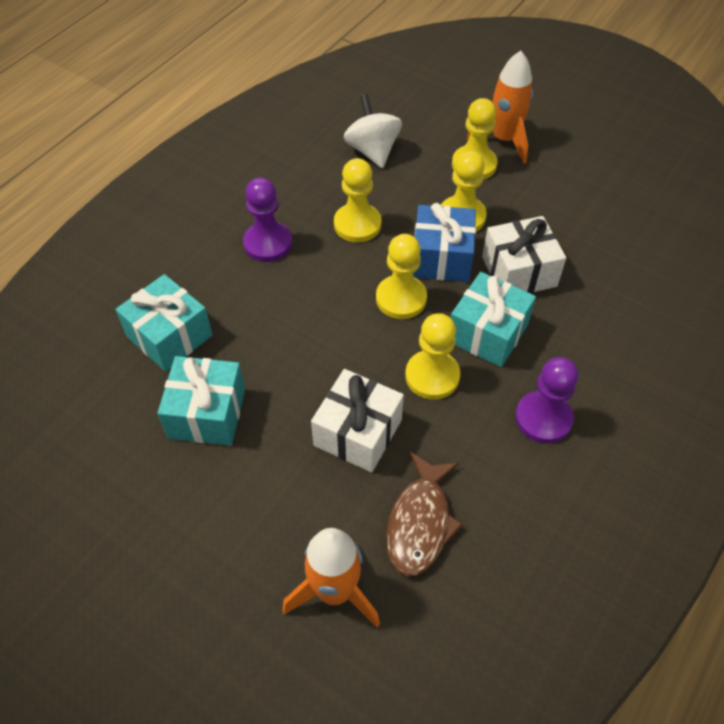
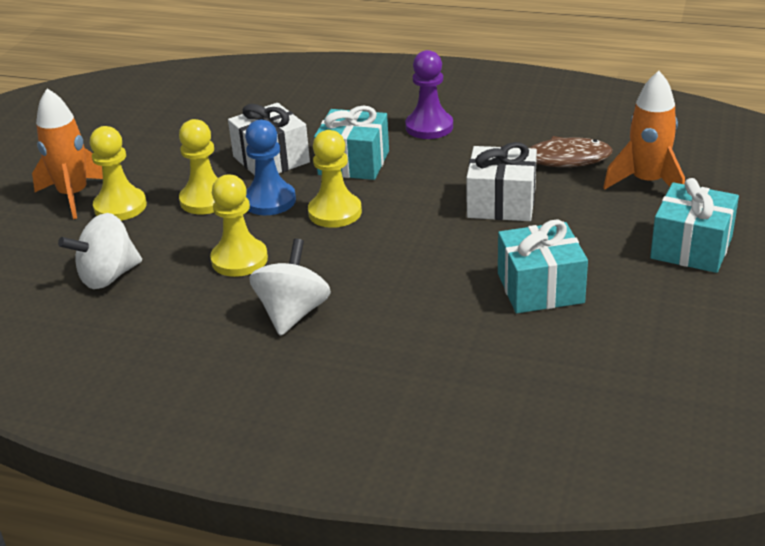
camera: 105 degrees left, 20 degrees down
(169, 336) = (463, 343): turquoise gift -> turquoise gift (691, 247)
(268, 243) = (293, 313): purple pawn -> white spinning top
(432, 376) = (418, 180): yellow pawn -> none
(441, 258) = (269, 201): blue gift -> blue pawn

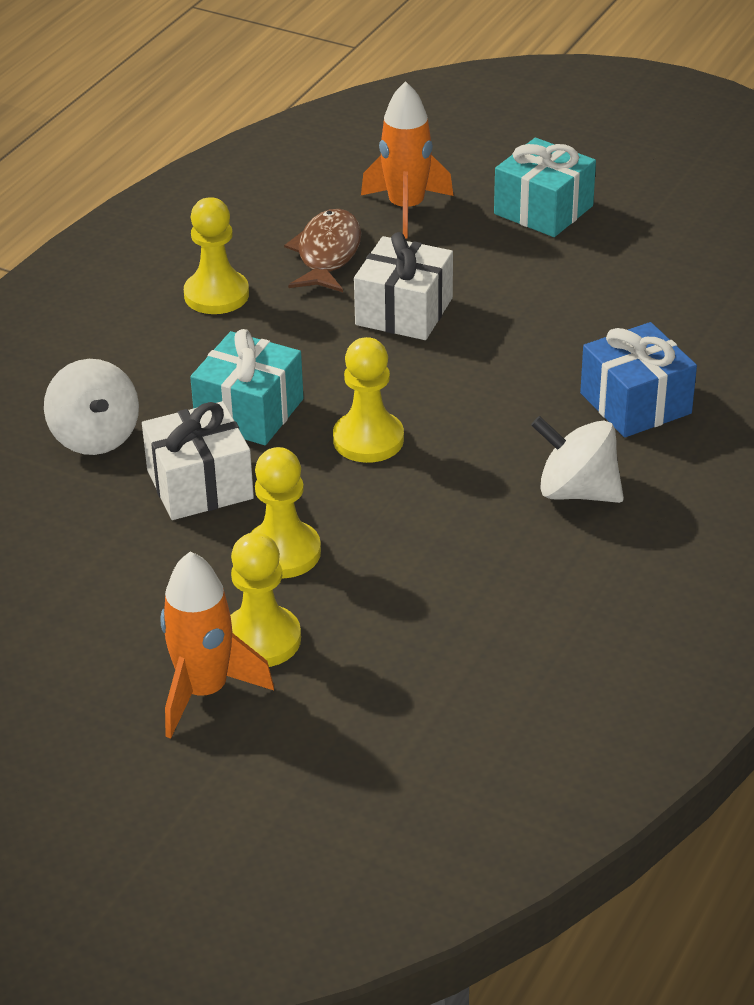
camera: 80 degrees left, 5 degrees up
(108, 276) = (443, 650): white spinning top -> white spinning top (95, 437)
(239, 260) = (447, 528): yellow pawn -> yellow pawn (216, 295)
(269, 201) = (313, 493): blue pawn -> none
(419, 330) = (635, 403): none -> blue gift
(429, 127) = (187, 338): purple pawn -> none
(540, 288) = (583, 313): turquoise gift -> none

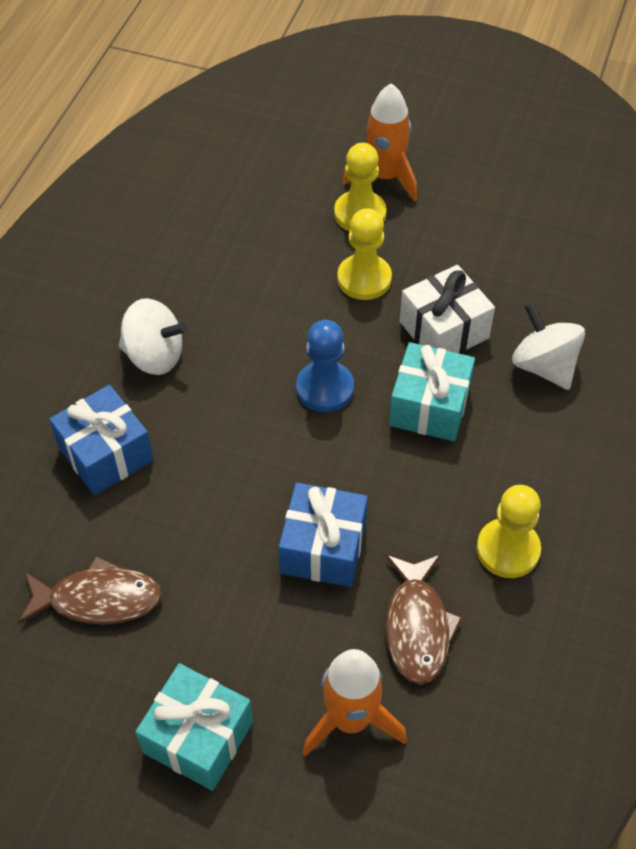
camera: 170 degrees right, 15 degrees up
(368, 439) = (325, 388): yellow pawn -> blue pawn
(404, 311) = (323, 548): white gift -> blue gift
(637, 296) = (99, 599): none -> brown fish

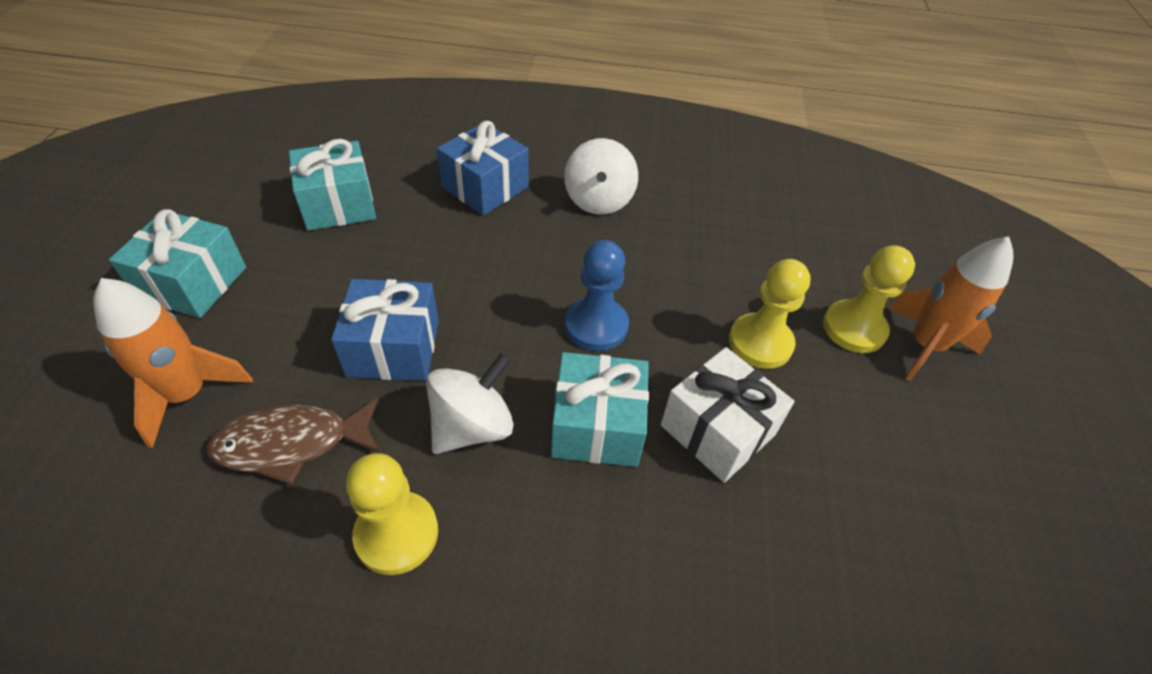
camera: 75 degrees right, 5 degrees down
(99, 599) = (338, 204): brown fish -> turquoise gift
(544, 366) = (701, 558): white spinning top -> white spinning top (472, 426)

